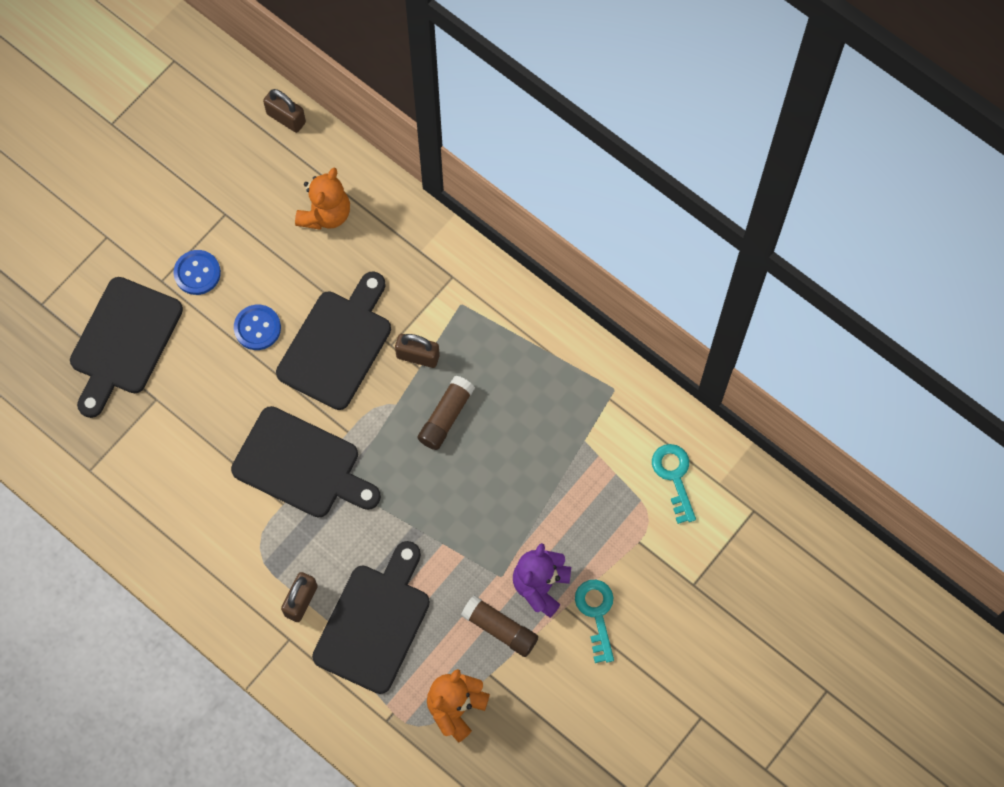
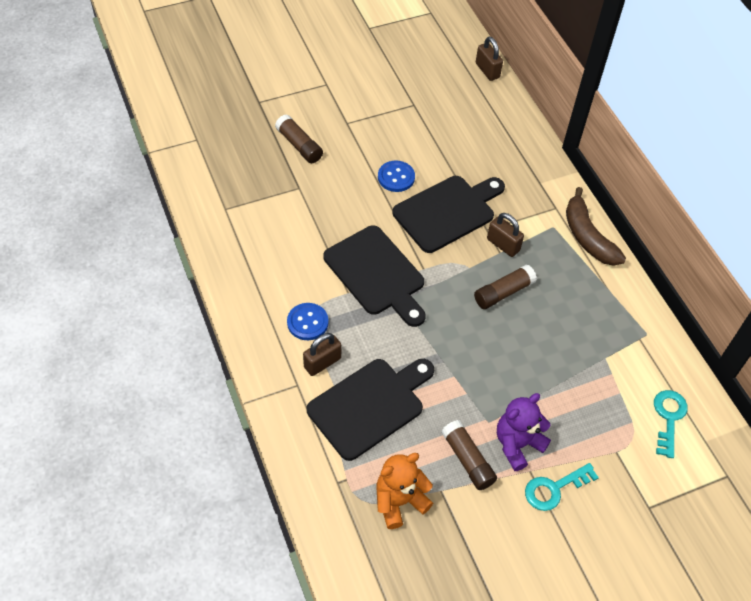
camera: 25 degrees right, 15 degrees down
(124, 341) = (299, 145): black cutting board -> brown glue stick
(197, 273) = (374, 129): blue button -> blue button (307, 322)
(325, 214) = (483, 133): orange teddy bear -> none
(503, 298) = (587, 237): none -> brown banana
(596, 614) = (554, 488): turquoise key -> turquoise key turned 135 degrees counterclockwise

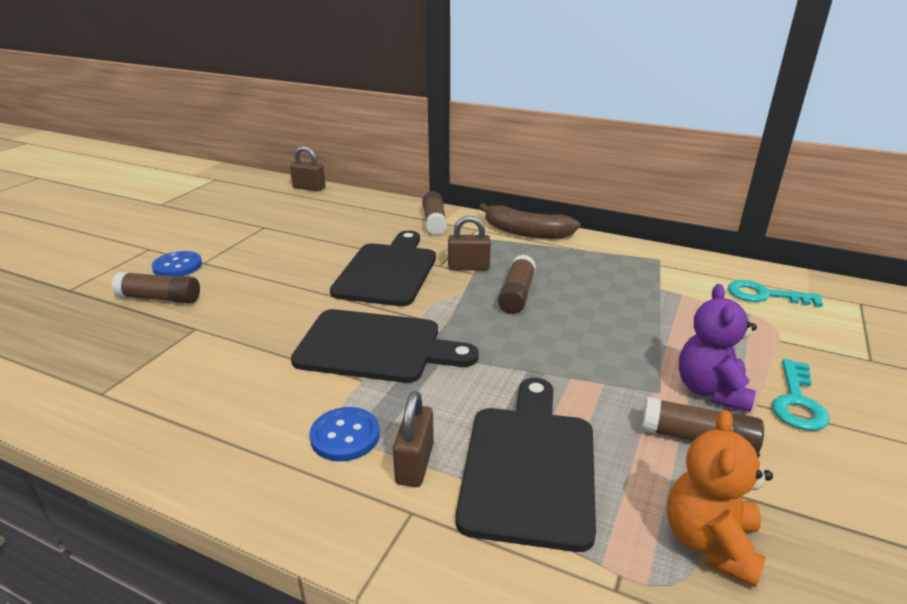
camera: 40 degrees left, 25 degrees down
(396, 177) = (304, 273): blue button -> blue button (177, 266)
(535, 178) = (434, 221): none -> brown glue stick
(668, 418) = (764, 295): turquoise key -> turquoise key turned 45 degrees counterclockwise

